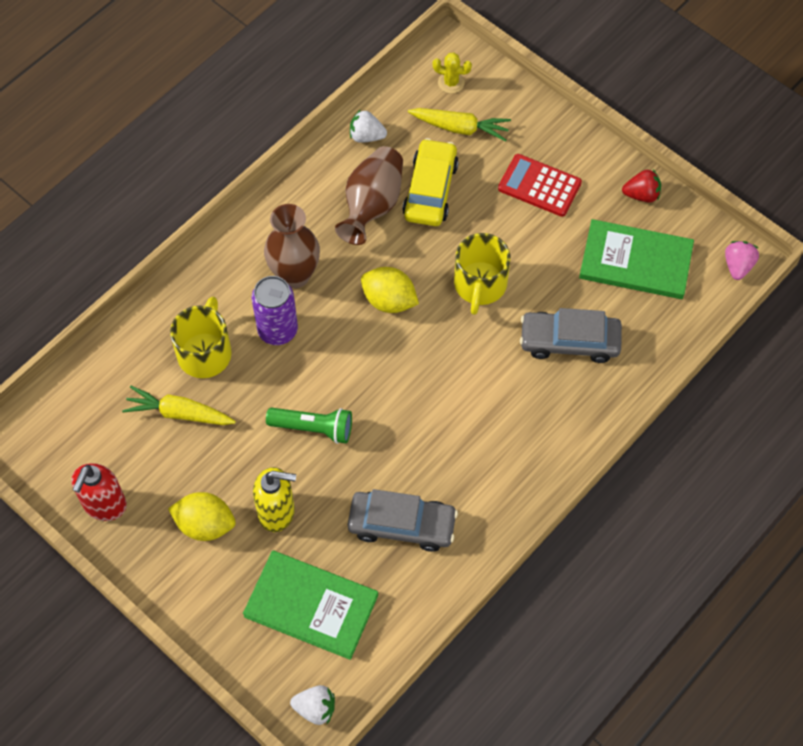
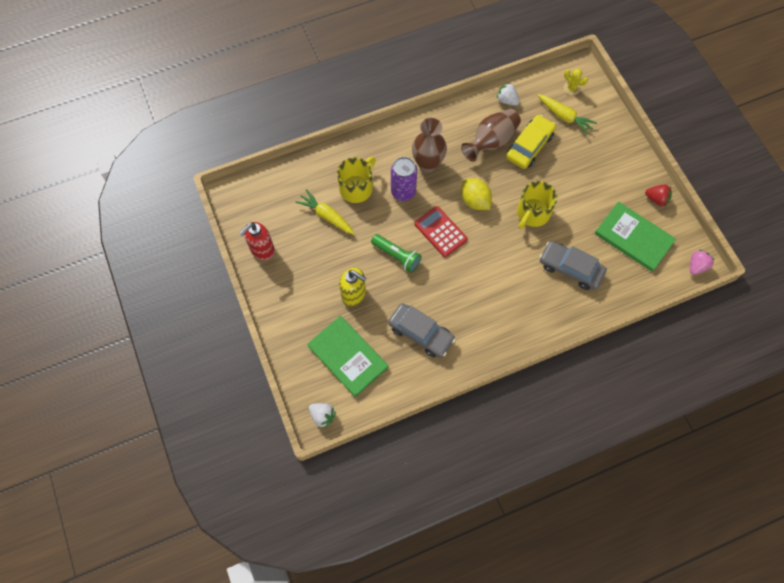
camera: 25 degrees right, 5 degrees up
(205, 524) = (311, 284): yellow lemon -> none
(539, 186) = (596, 169): red calculator -> red calculator (440, 232)

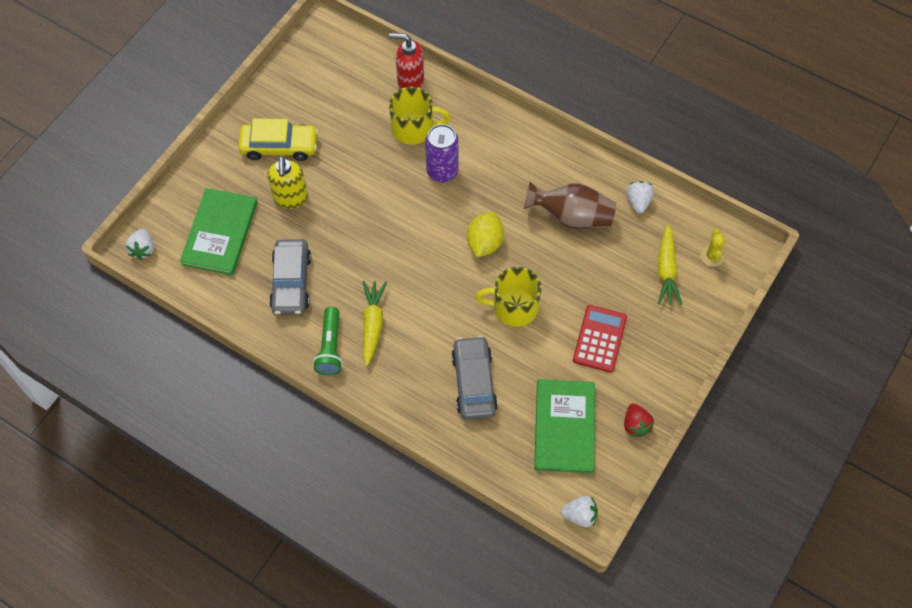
camera: 55 degrees right, 5 degrees down
(262, 250) = (281, 92): red soap dispenser -> red soap dispenser (410, 82)
(326, 216) = (361, 122): yellow carrot -> yellow carrot (372, 324)
(397, 256) = (362, 210): green flashlight -> green flashlight (330, 347)
(427, 164) = (493, 174): brown vase -> none
(440, 232) = (422, 232): red calculator -> red calculator (599, 339)
(529, 146) = (597, 257): yellow car -> yellow car (279, 146)
(696, 266) = (580, 515): pink strawberry -> white strawberry

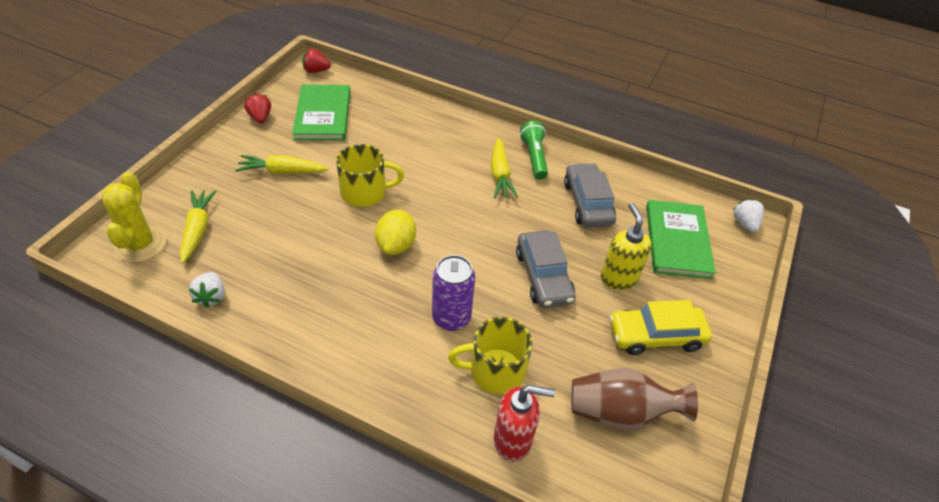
camera: 170 degrees right, 15 degrees down
(474, 382) = (401, 139): grey car -> grey car (543, 276)
(571, 217) = (296, 276): brown vase -> brown vase (620, 413)
(580, 515) = (316, 71): white strawberry -> red strawberry
(599, 339) = (282, 172): red calculator -> yellow carrot
(712, 256) = (141, 244): yellow cactus -> yellow cactus, size x1.83

